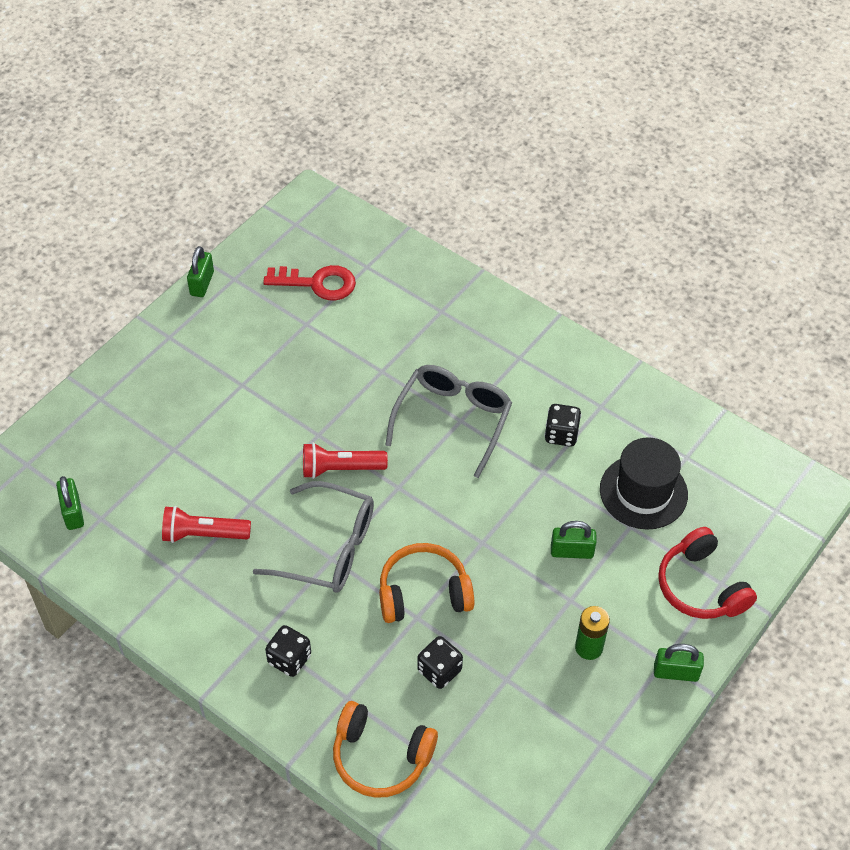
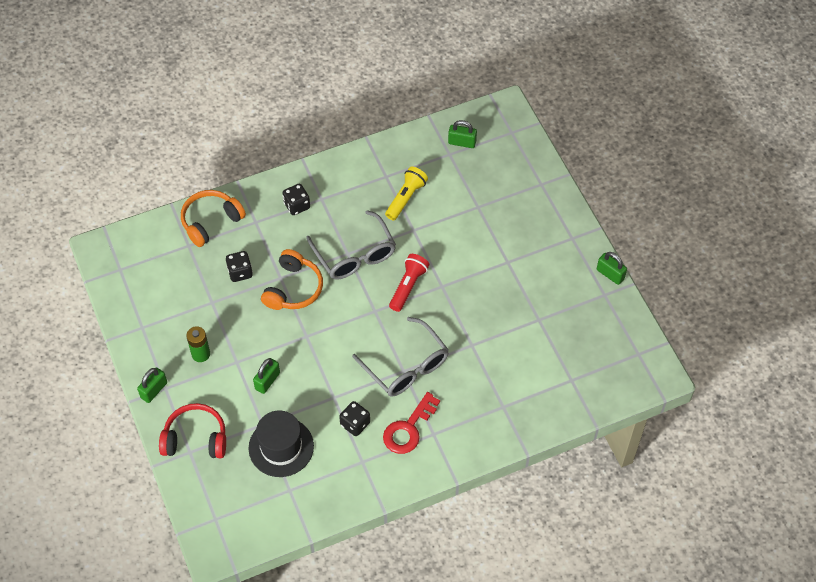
camera: 120 degrees right, 5 degrees up
(203, 534) = (405, 198): red flashlight -> yellow flashlight
(318, 283) = (572, 342): red key -> red key (408, 429)
(329, 548) = (355, 255): grey glasses -> grey glasses turned 75 degrees counterclockwise

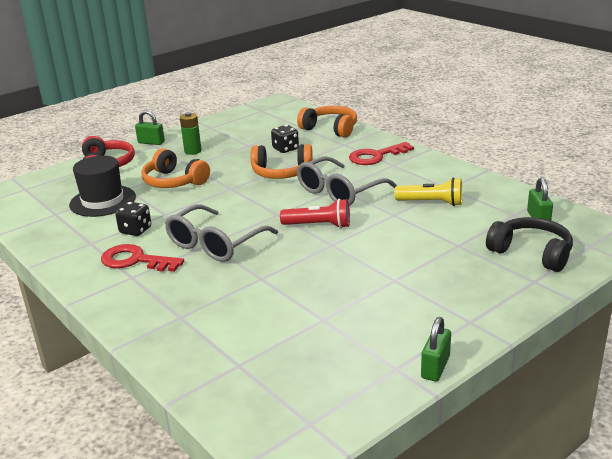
camera: 75 degrees right, 30 degrees down
(267, 381) = (174, 181): green padlock -> orange headphones
(297, 205) = (376, 156): black dice -> red key
(507, 169) = (531, 253): none -> black headphones

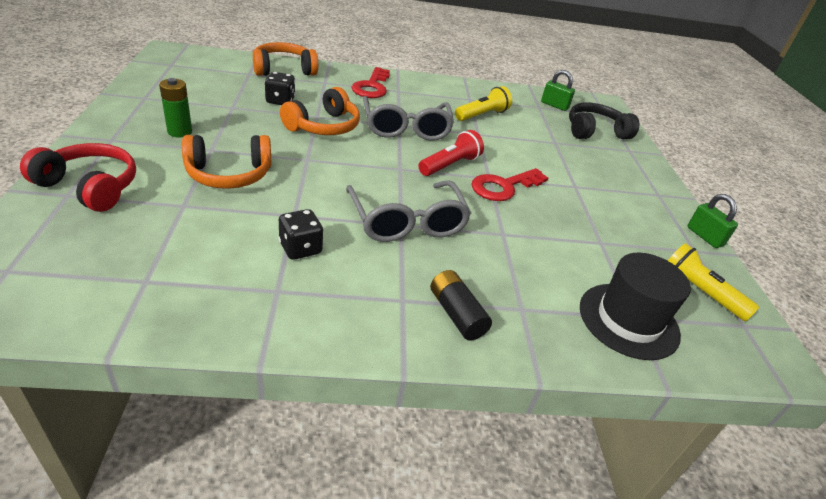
camera: 60 degrees left, 10 degrees up
(103, 201) = (183, 233): black hat -> black hat (628, 320)
(135, 260) = (370, 281): red key -> red key (503, 187)
(142, 298) = (456, 314): none -> black battery
(151, 142) = (97, 136): green padlock -> none
(325, 387) = (699, 292): none -> yellow flashlight

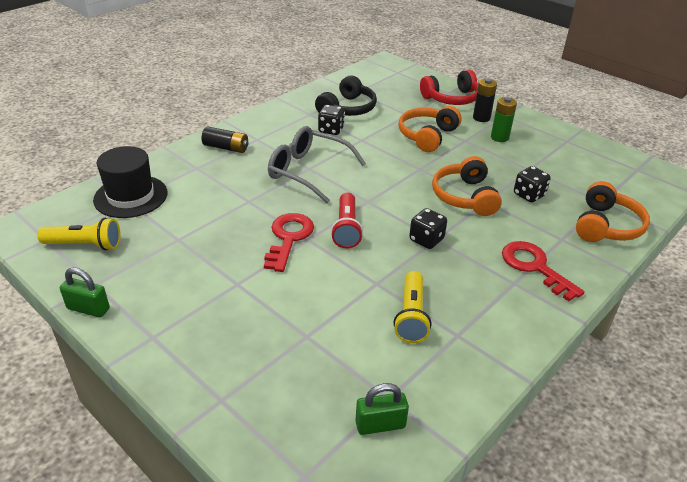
camera: 140 degrees right, 0 degrees up
(136, 152) = (481, 118): none -> black battery
(406, 128) = (426, 240): grey glasses -> black dice
(595, 131) = (286, 405): black headphones -> black headphones (347, 109)

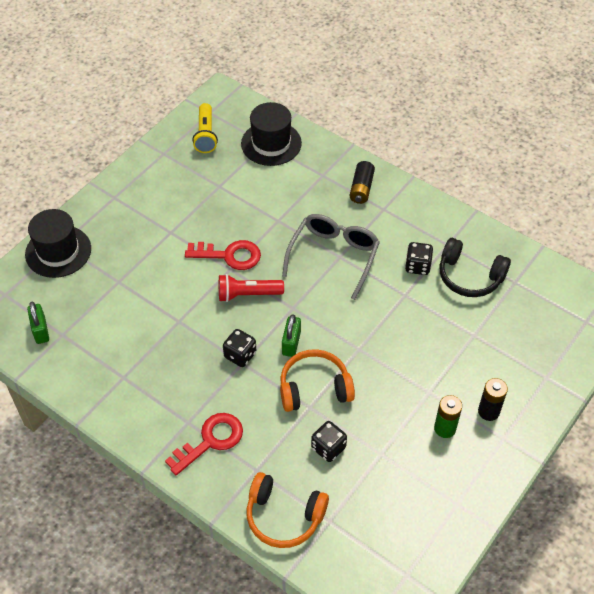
camera: 85 degrees right, 15 degrees up
(88, 308) = (139, 157): green padlock -> green padlock (291, 343)
(235, 404) = (58, 251): none -> black hat
(411, 316) = (142, 346): yellow flashlight -> none
(427, 136) = (429, 355): orange headphones -> none
(451, 98) = (530, 380): red headphones -> none

